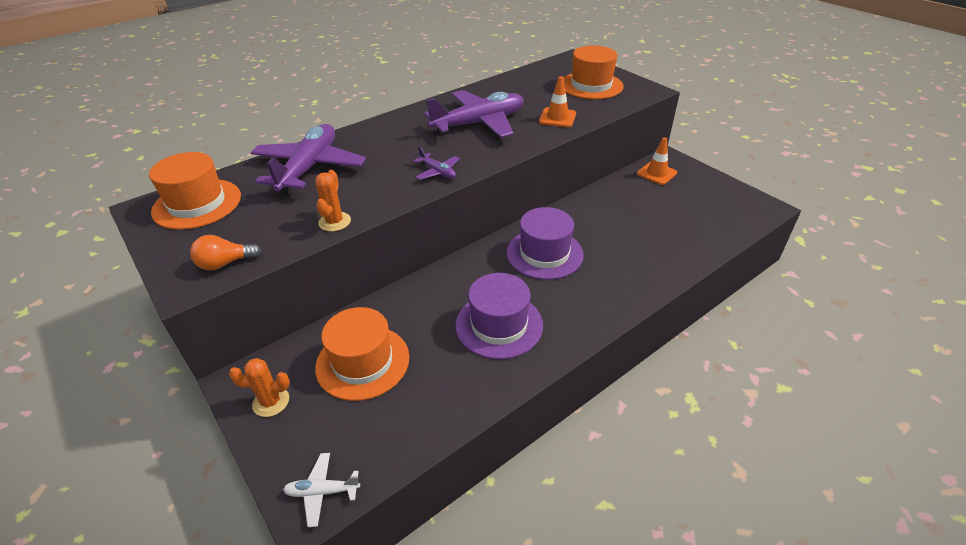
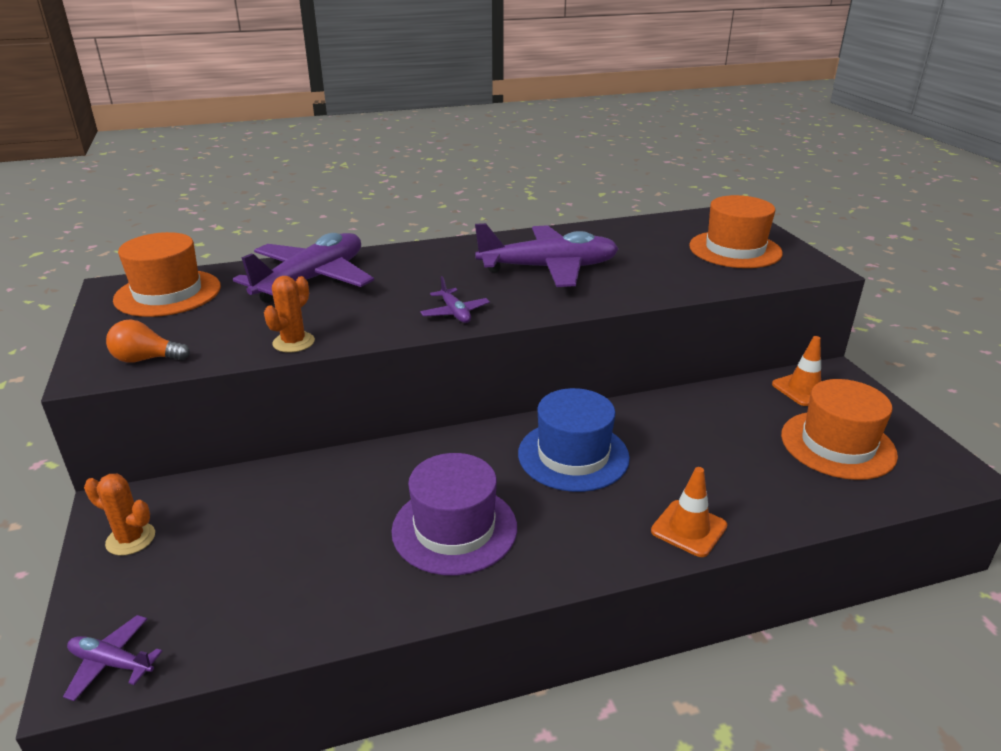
camera: 20 degrees right, 10 degrees down
(322, 492) = (112, 663): white plane -> purple plane
(363, 362) = (260, 524): orange hat -> orange hat (837, 445)
(544, 253) = (573, 455): purple hat -> blue hat
(557, 118) = (658, 280): orange traffic cone -> orange traffic cone (688, 528)

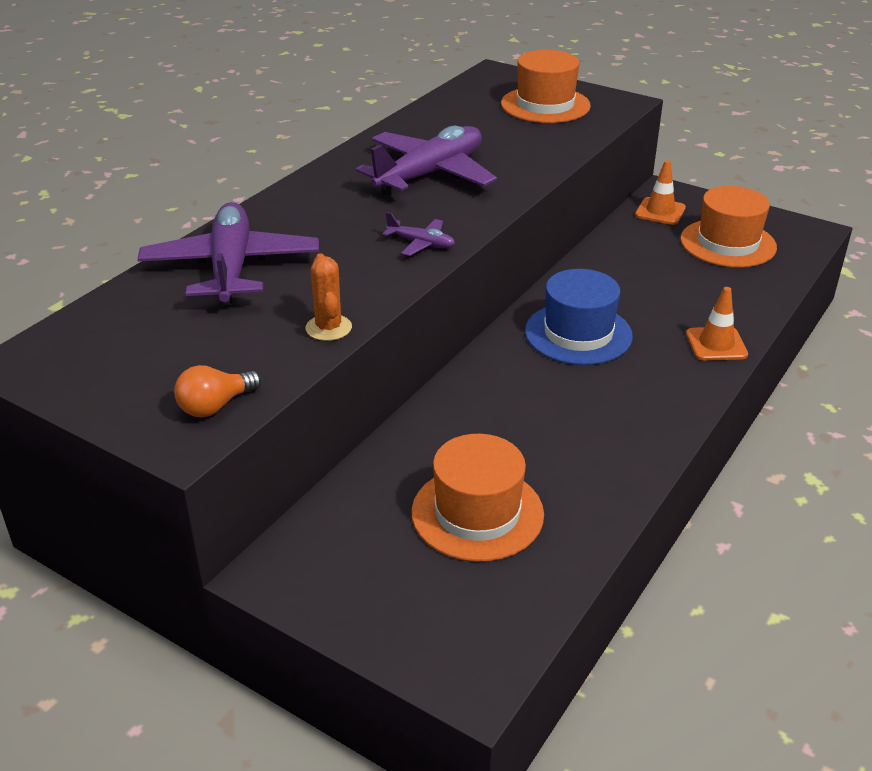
camera: 40 degrees left, 5 degrees up
(112, 663) = (478, 661): purple plane -> none
(130, 539) = (333, 584): orange cactus -> none
(168, 293) = (100, 342): orange hat -> orange hat (477, 513)
(454, 528) = (574, 428): purple hat -> none

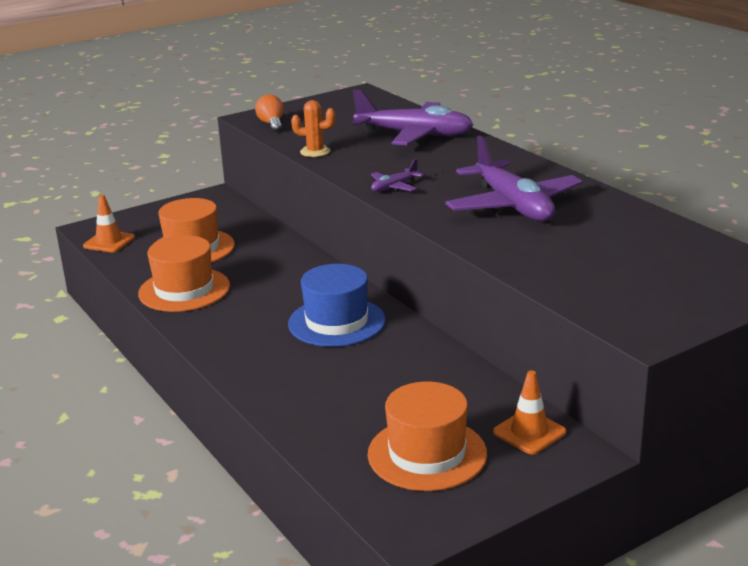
camera: 115 degrees right, 10 degrees down
(545, 105) = (656, 285): orange hat -> orange hat (184, 290)
(716, 344) = (262, 380): orange traffic cone -> orange traffic cone (109, 242)

